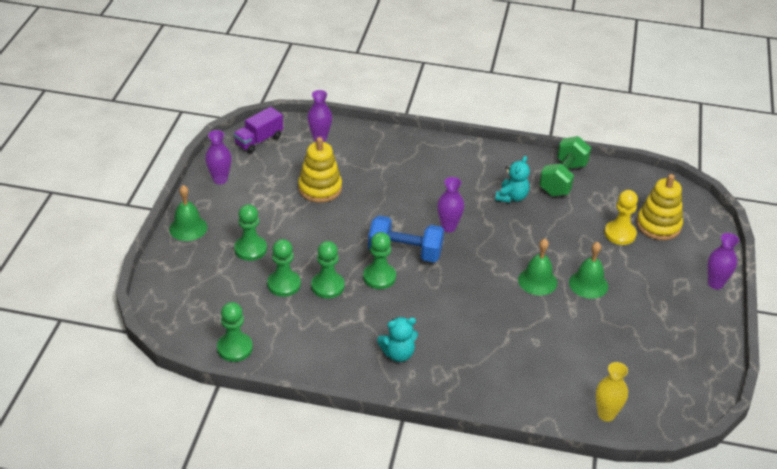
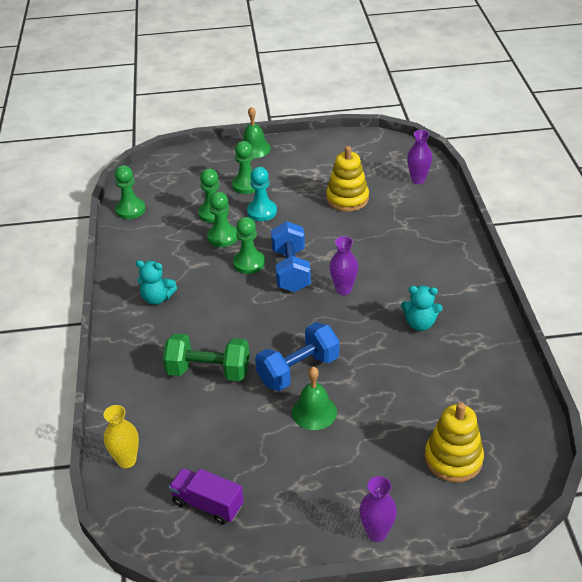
camera: 75 degrees right, 0 degrees up
(220, 179) = (323, 146): purple vase -> none
(259, 140) = (389, 149): purple truck -> purple truck (208, 504)
(303, 249) = (262, 211): none -> turquoise pawn
(398, 354) = (157, 298): turquoise teddy bear -> turquoise teddy bear turned 45 degrees counterclockwise
(537, 281) = (298, 370): green bell -> blue dumbbell
(563, 179) = (479, 358): green dumbbell -> green dumbbell (208, 371)
(620, 234) = (414, 425): yellow pawn -> none

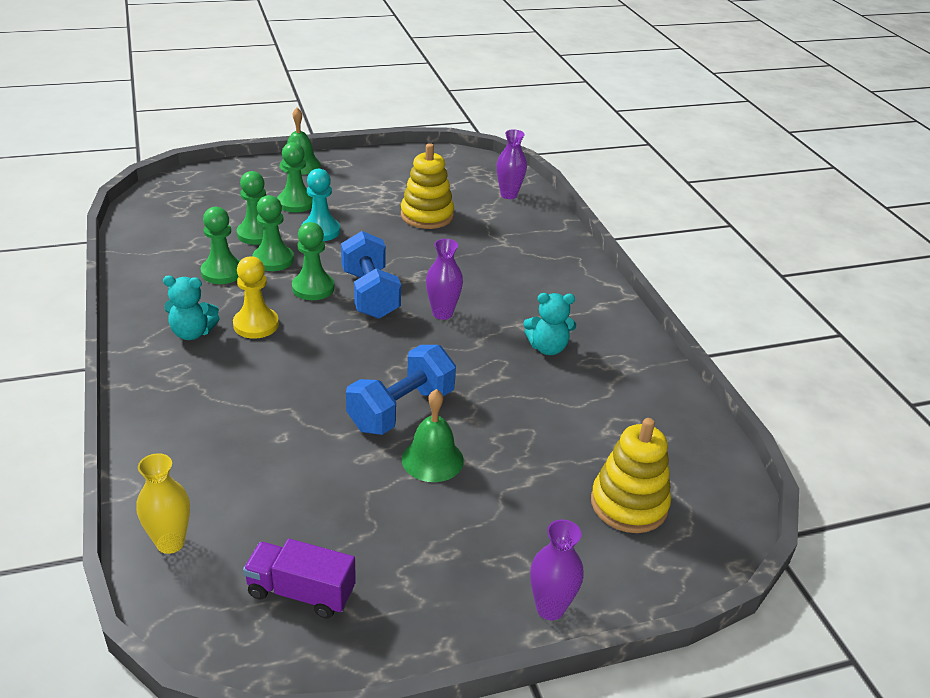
camera: 15 degrees left, 5 degrees down
(130, 210) = (143, 232): green pawn -> green pawn (222, 272)
(203, 293) = (256, 325): none -> yellow pawn
(208, 371) = (277, 418): green dumbbell -> none

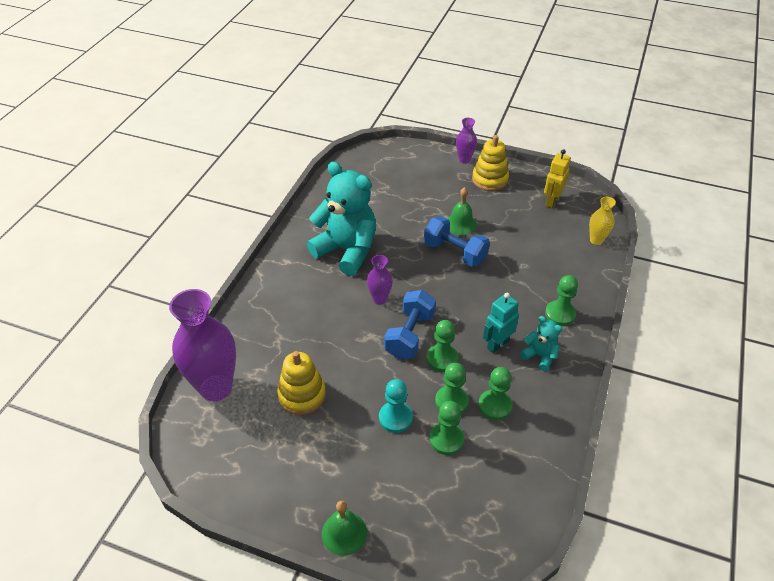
camera: 140 degrees left, 10 degrees up
(256, 325) = (497, 344): yellow pawn -> turquoise robot
(296, 203) = (389, 467): green pawn -> green pawn (560, 314)
(301, 592) = (551, 201): purple truck -> yellow robot
(401, 410) = (455, 252): blue dumbbell -> blue dumbbell turned 45 degrees clockwise
(508, 195) = (216, 387): purple vase -> purple vase, size x2.08
(547, 348) = (347, 250): turquoise teddy bear -> turquoise teddy bear, size x2.19
(629, 504) = (397, 173): yellow stacking toy -> yellow stacking toy (490, 179)

